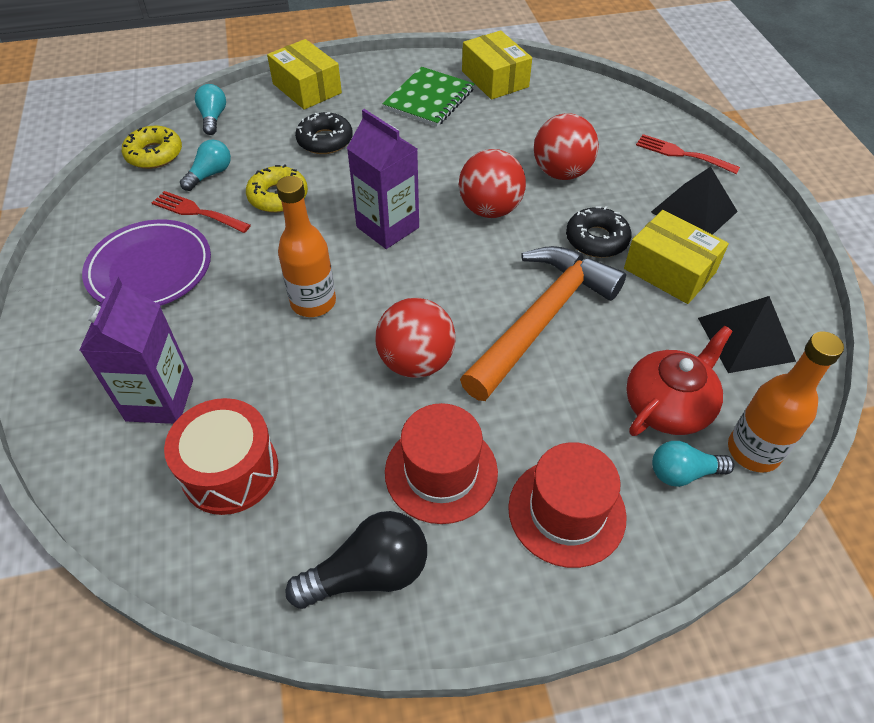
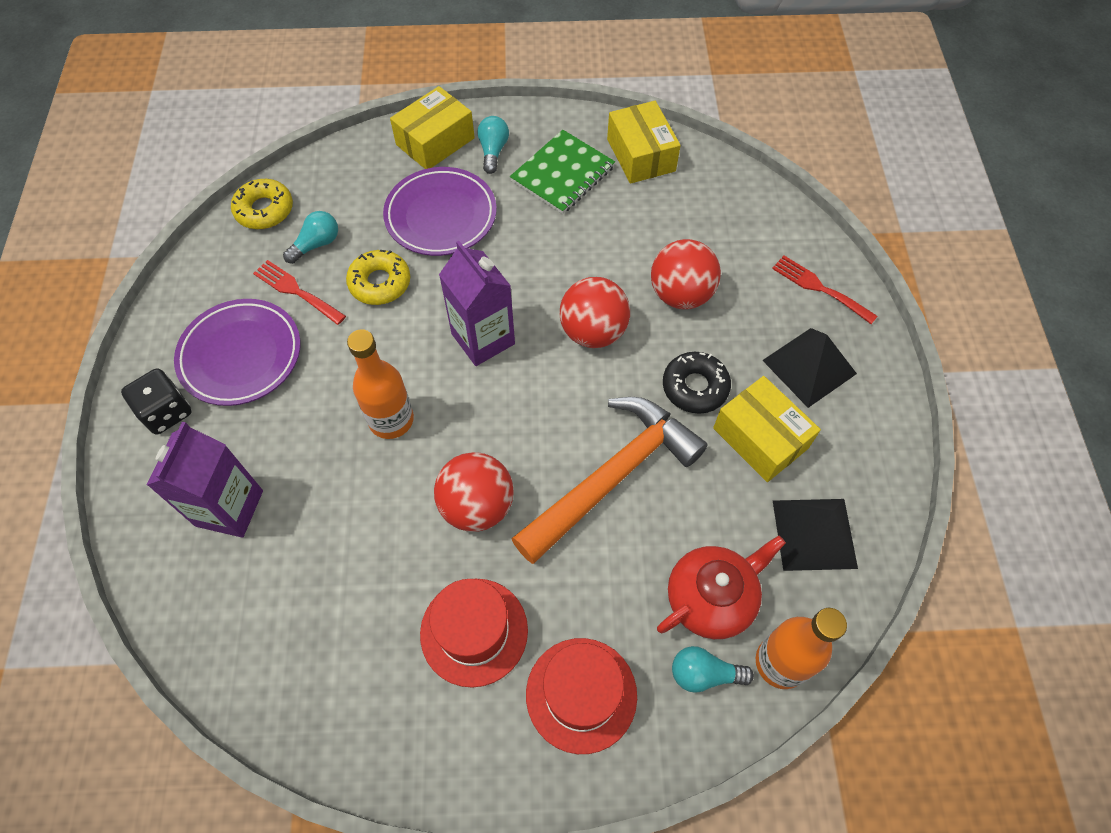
camera: 10 degrees right, 10 degrees up
(79, 326) = (166, 412): none -> black dice
(213, 118) = (331, 169): turquoise light bulb -> turquoise light bulb (493, 151)
(230, 470) = (281, 595): red drum -> none
(307, 88) = (435, 141): yellow box -> yellow box turned 75 degrees clockwise
(325, 140) = (441, 216): black donut -> purple plate
(368, 573) = (386, 723): black light bulb -> none

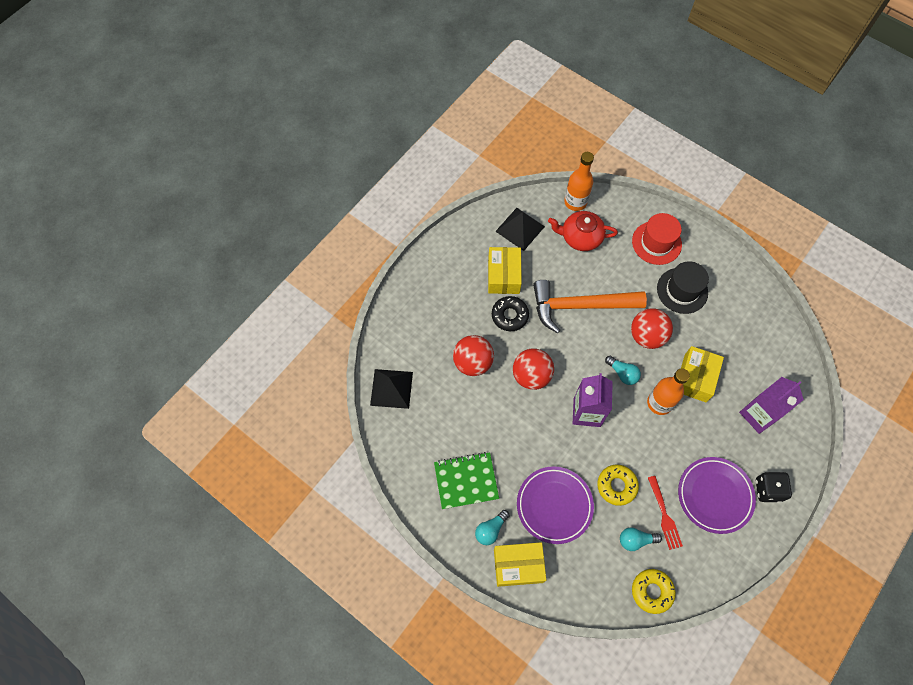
camera: 140 degrees left, 5 degrees up
(474, 631) = (682, 290): red hat -> black hat
(641, 155) = (413, 459): yellow box -> yellow box (695, 378)
(704, 674) = (606, 218): turquoise light bulb -> turquoise light bulb (622, 373)
(809, 367) = (451, 287): black pyramid -> black pyramid (391, 388)
(819, 288) = (406, 316): red fork -> none

